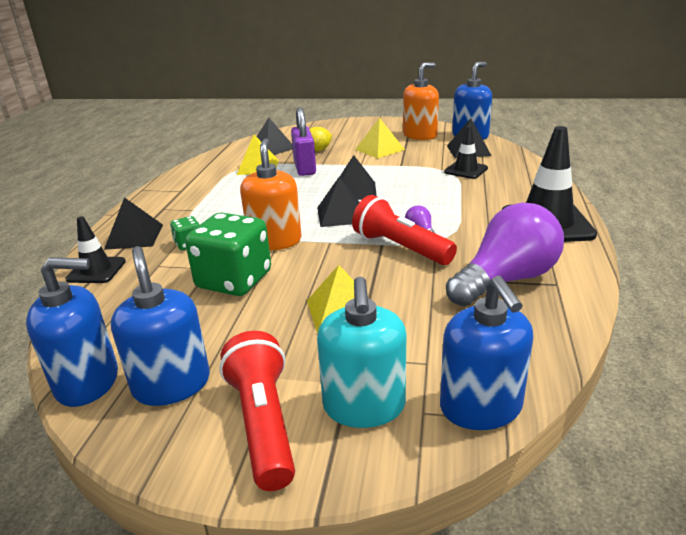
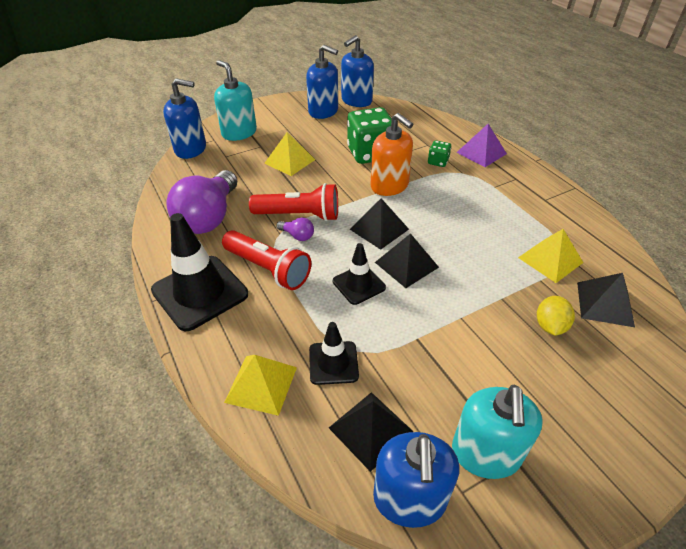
camera: 140 degrees right, 15 degrees up
(96, 270) = (452, 130): black traffic cone -> black traffic cone (358, 284)
(134, 236) = (481, 153): black pyramid -> purple pyramid
(263, 423) = (272, 116): red flashlight -> red flashlight (268, 269)
(304, 168) = (505, 280): purple padlock -> none
(380, 149) = (485, 368): yellow pyramid -> yellow pyramid (261, 384)
(420, 135) = (485, 453): orange soap dispenser -> turquoise soap dispenser
(481, 407) = (191, 149): blue soap dispenser -> blue soap dispenser turned 150 degrees clockwise

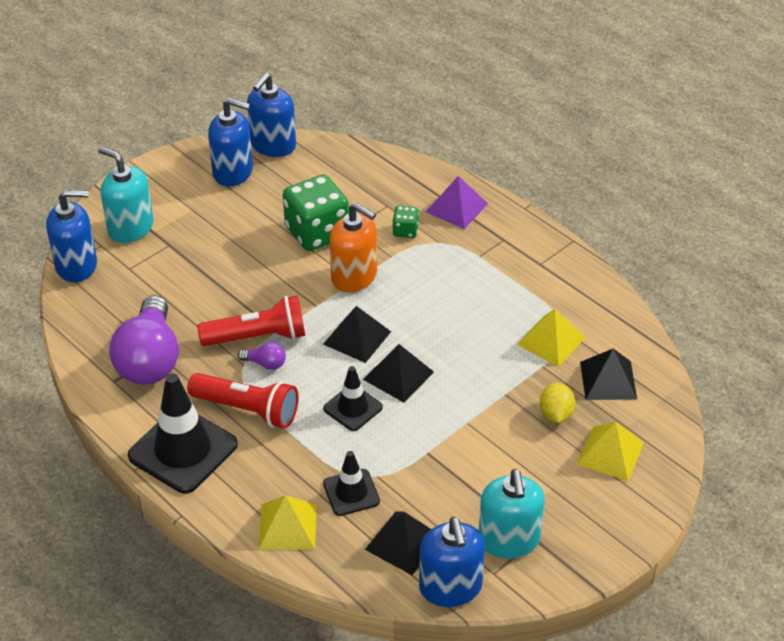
camera: 15 degrees left, 0 degrees up
(289, 161) = (217, 262): yellow pyramid -> yellow pyramid (610, 453)

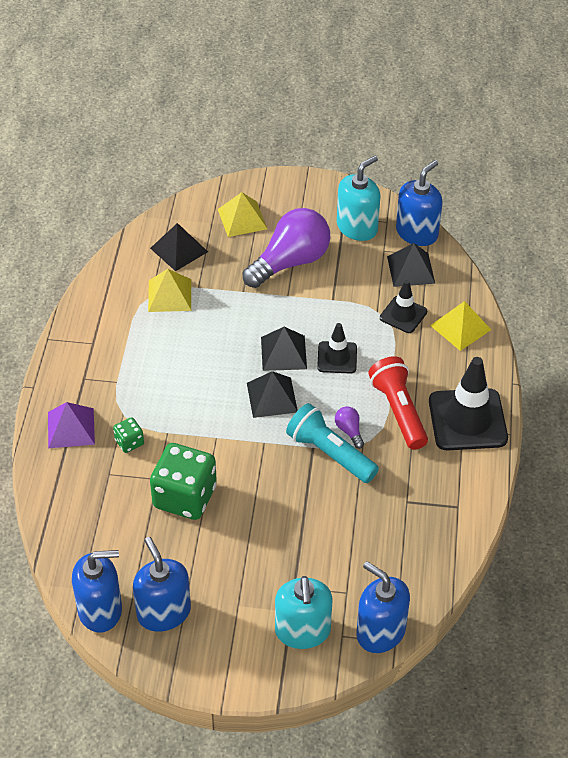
camera: 130 degrees left, 5 degrees up
(149, 359) = (417, 501): purple light bulb -> purple light bulb (290, 262)
(258, 337) = (329, 453): red flashlight -> turquoise flashlight
(354, 277) = (212, 440): orange soap dispenser -> none
(555, 414) = (235, 258): yellow lemon -> none

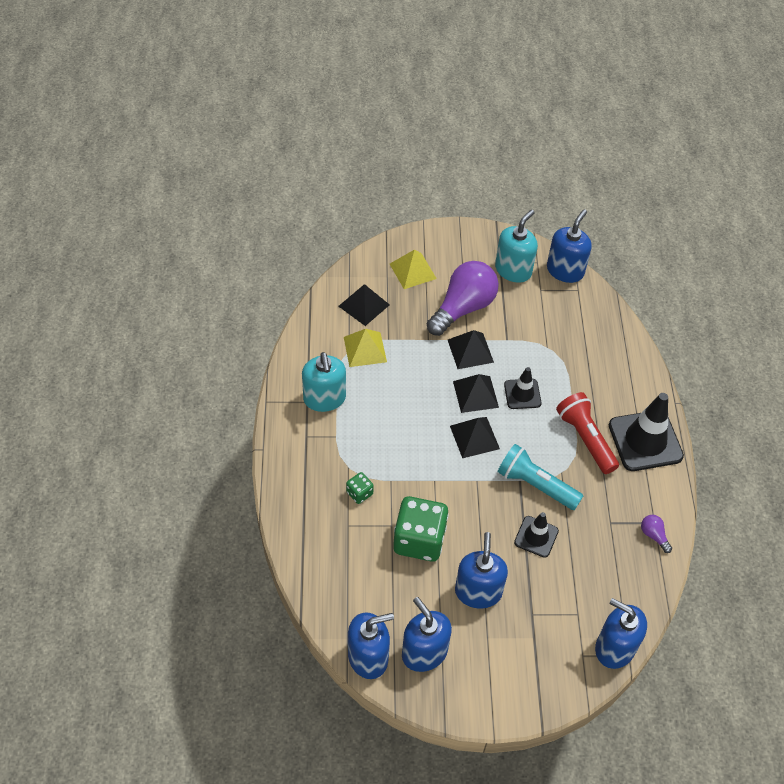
camera: 10 degrees left, 5 degrees up
(71, 428) = (305, 485): purple pyramid -> none
(238, 557) = (478, 591): none -> blue soap dispenser
(302, 631) = (548, 655): turquoise soap dispenser -> turquoise soap dispenser (324, 398)
(349, 431) = (547, 462): purple light bulb -> purple light bulb (654, 535)
(403, 315) = (570, 348): black traffic cone -> black traffic cone (536, 537)
(411, 269) = (567, 305): black pyramid -> black pyramid (470, 351)
(460, 327) = (621, 355): yellow pyramid -> none

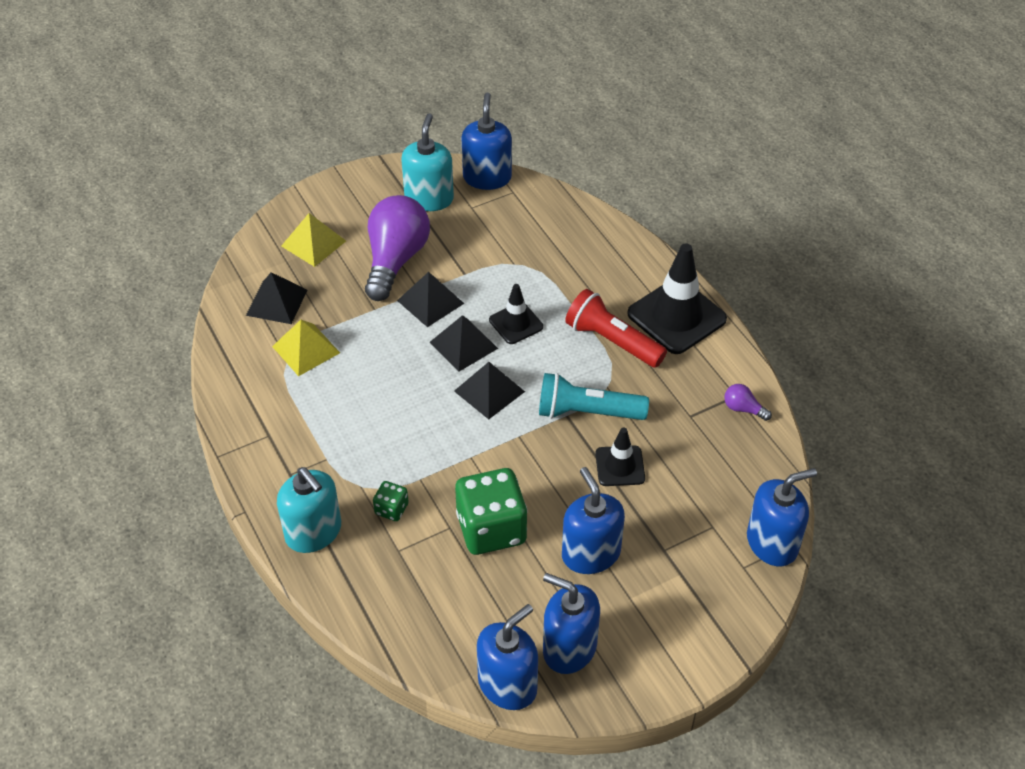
camera: 25 degrees left, 5 degrees down
(324, 398) = (288, 423): turquoise soap dispenser -> turquoise soap dispenser (313, 532)
(614, 648) = (772, 543): blue soap dispenser -> blue soap dispenser turned 150 degrees clockwise

